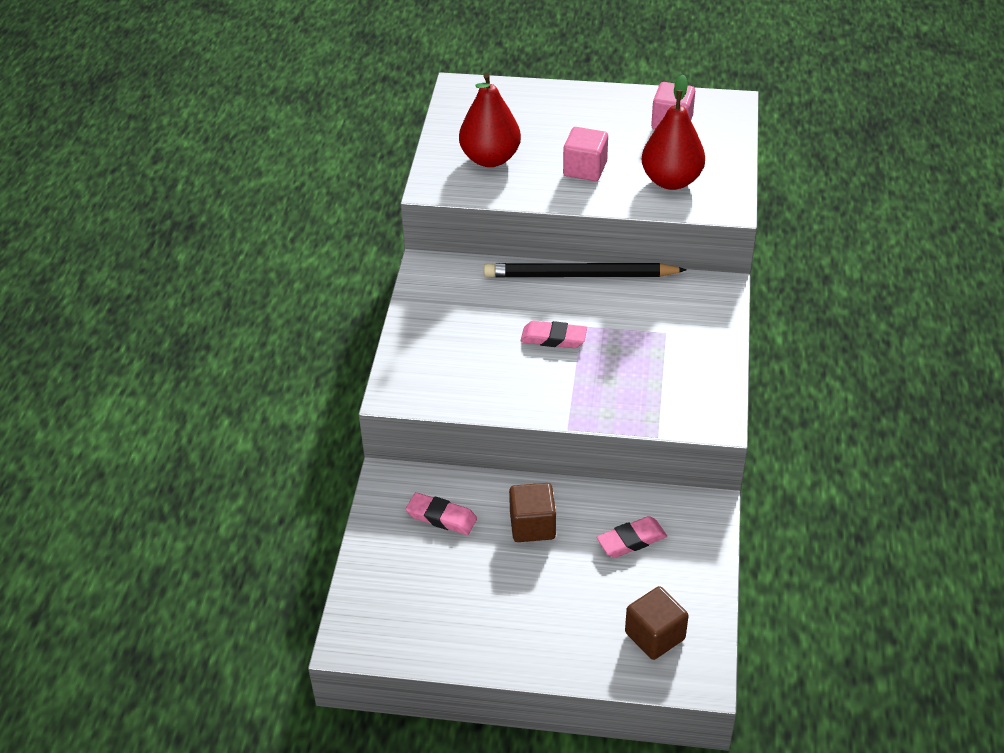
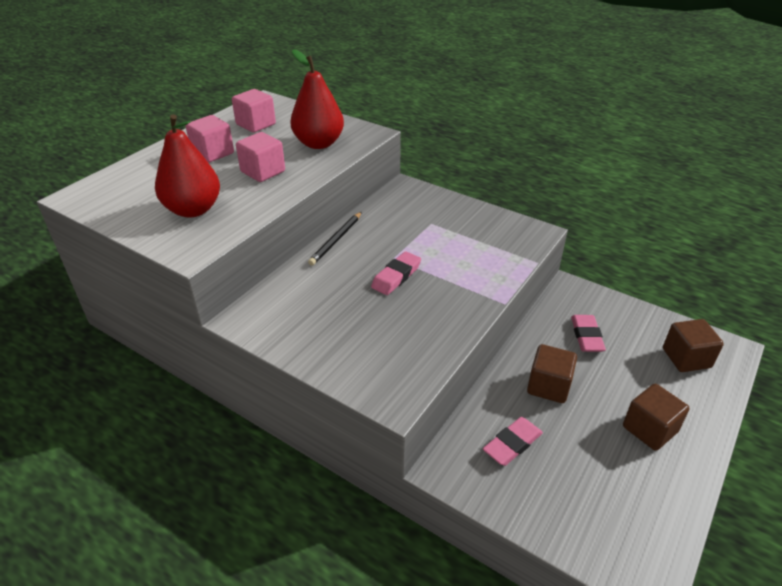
camera: 65 degrees left, 5 degrees down
(522, 617) = (649, 429): none -> brown cube
(580, 276) = (336, 240): black pencil -> black pencil, size x0.55
(591, 123) = (213, 153): none -> pink cube

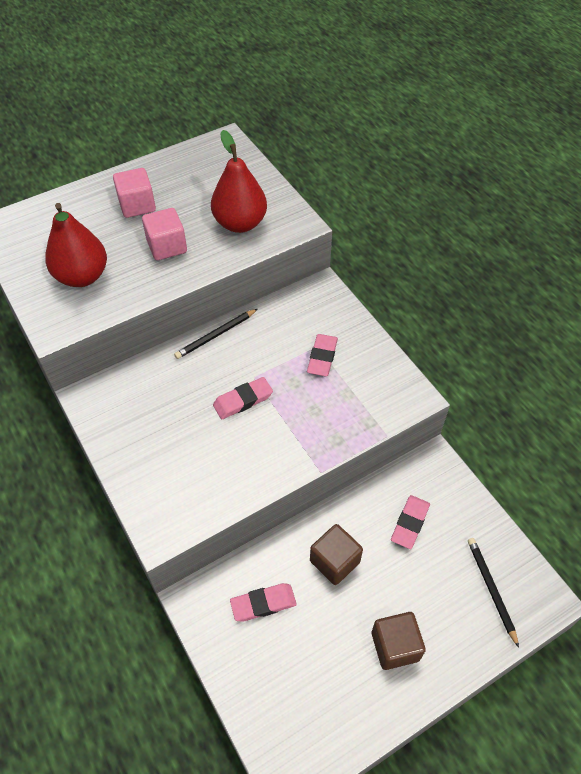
camera: 25 degrees right, 15 degrees up
(256, 124) = (197, 176): pink cube -> none
(442, 229) = (322, 357): none -> pink eraser
(686, 358) = (491, 590): brown cube -> black pencil

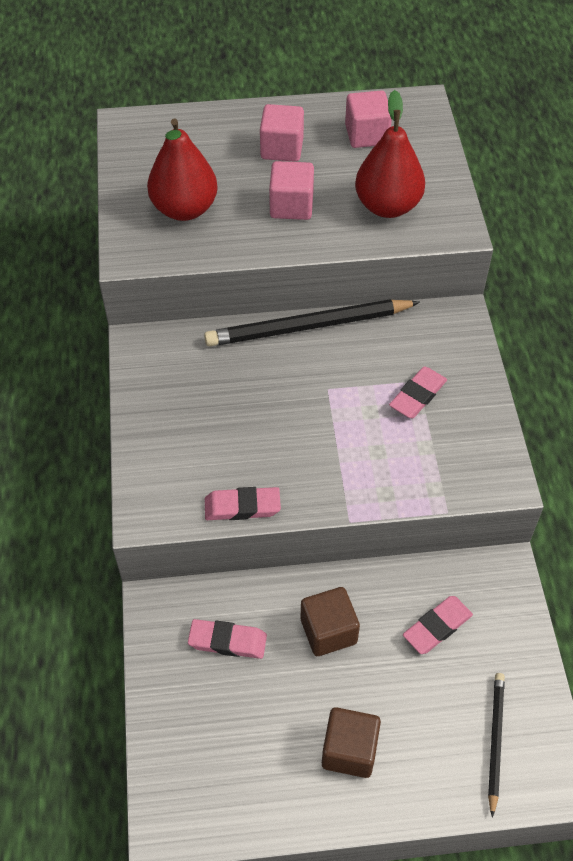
camera: 25 degrees right, 0 degrees up
(197, 175) = (366, 135): none -> pink cube
(216, 335) = (309, 327): black pencil -> black pencil, size x1.80
(243, 400) = (302, 410): pink eraser -> pink eraser (242, 507)

